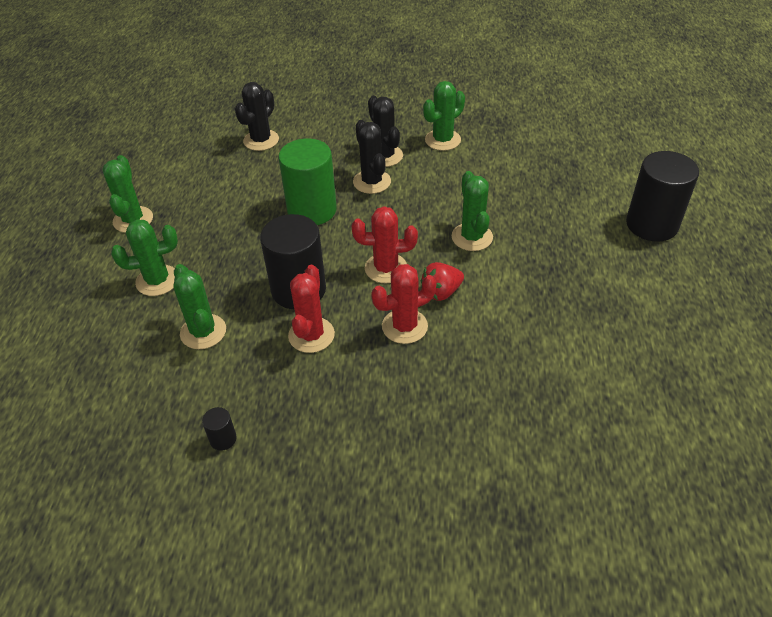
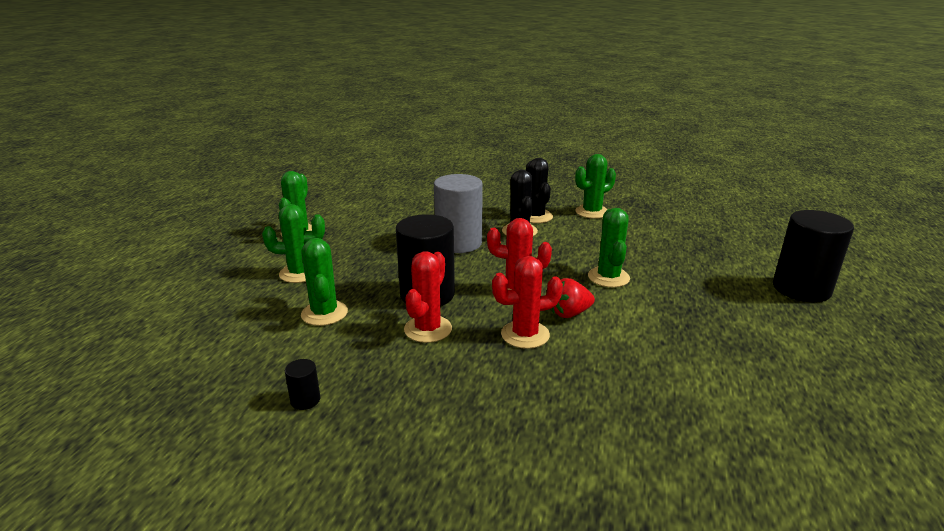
camera: 10 degrees right, 20 degrees down
(261, 140) = (429, 197): black cactus -> none
(312, 210) = (458, 243): green cylinder -> grey cylinder

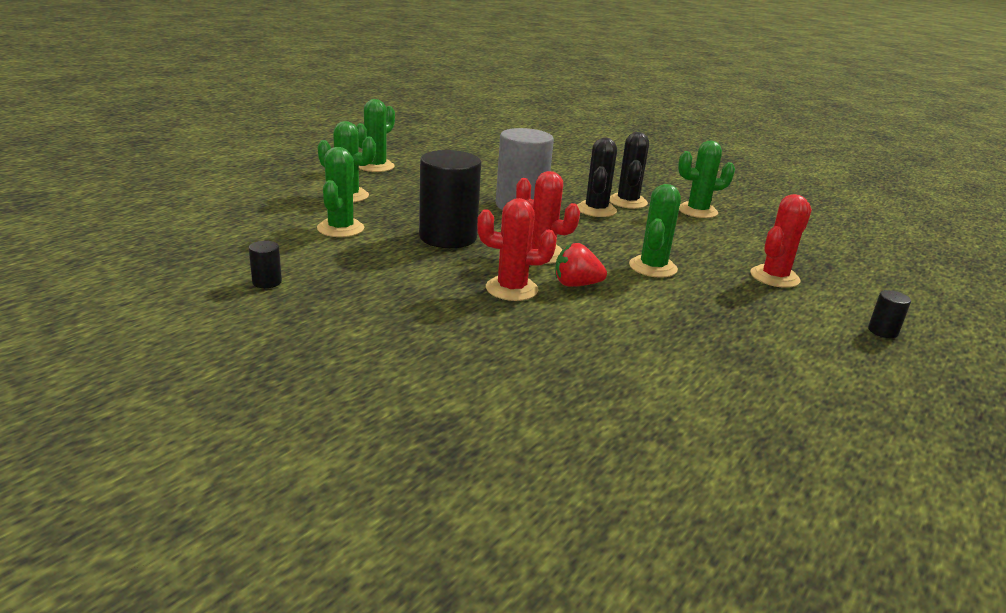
camera: 20 degrees right, 0 degrees up
(428, 329) = (422, 262): red cactus -> red cactus (774, 277)
(801, 289) = (882, 331): black cylinder -> black cylinder, size x0.41

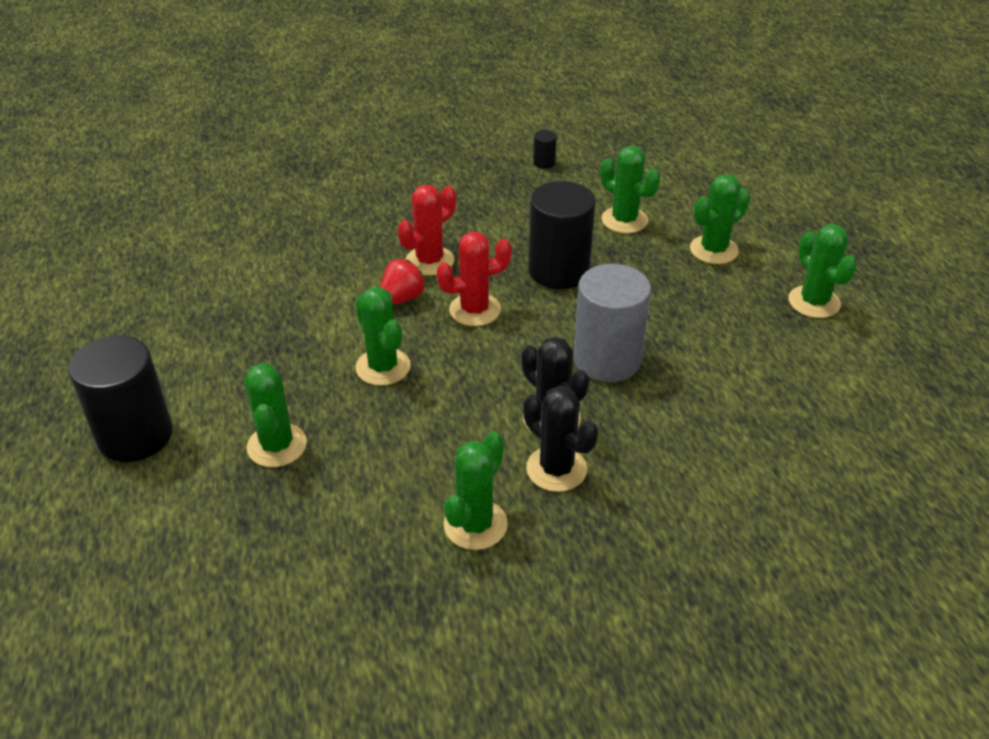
camera: 130 degrees right, 15 degrees up
(774, 277) = (277, 445): red cactus -> green cactus
(882, 331) = (135, 436): black cylinder -> black cylinder, size x2.42

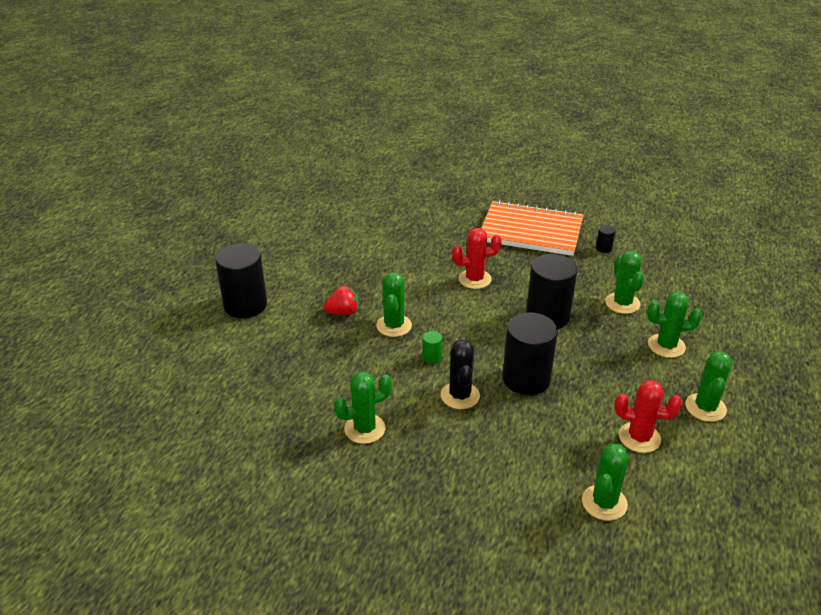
camera: 35 degrees right, 5 degrees down
(277, 445) = (304, 341): green cactus -> green cactus (604, 503)
(402, 298) = (439, 293): red strawberry -> red strawberry (343, 312)
(441, 173) = (531, 231): none -> orange notebook
(471, 386) = (432, 357): none -> green cylinder
(475, 310) = (474, 317): red cactus -> red cactus (639, 437)
(556, 469) = (436, 423): black cactus -> none
(607, 359) = (526, 379): grey cylinder -> black cylinder

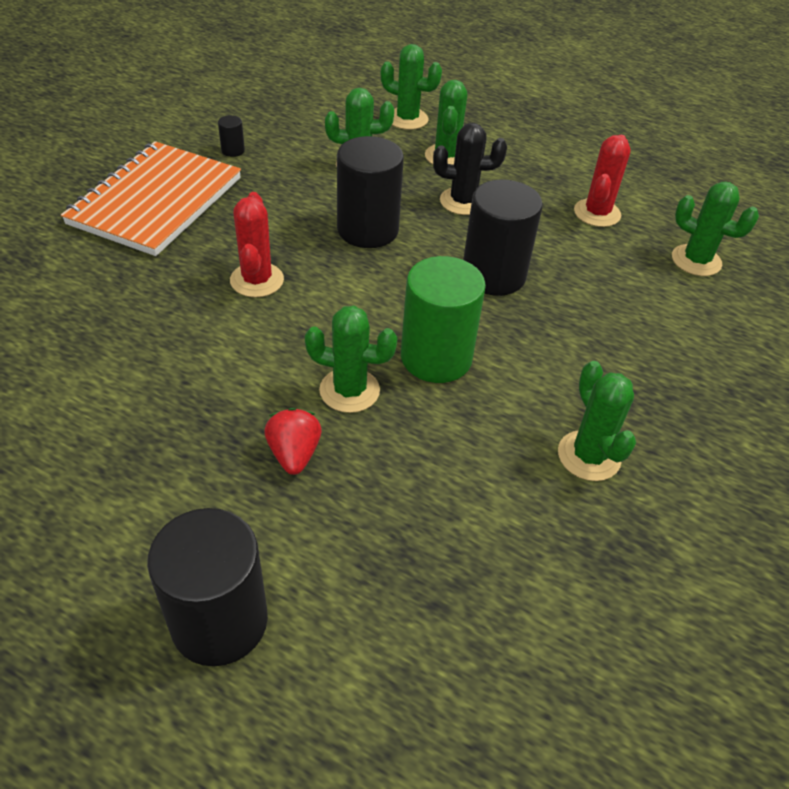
camera: 85 degrees left, 10 degrees up
(432, 357) = (436, 357): green cylinder -> green cylinder, size x2.42
(460, 395) = (521, 342): black cactus -> black cactus (463, 201)
(705, 407) = (550, 160): green cactus -> green cactus (407, 119)

